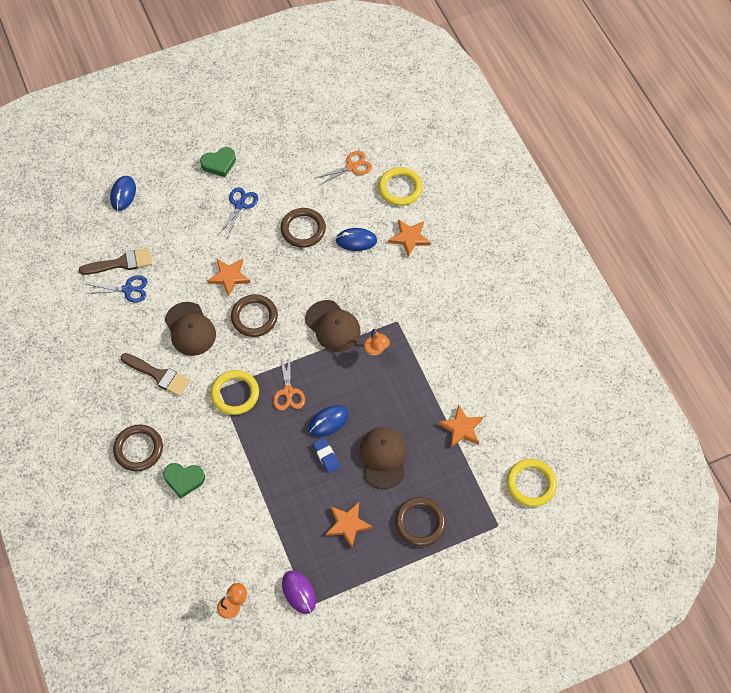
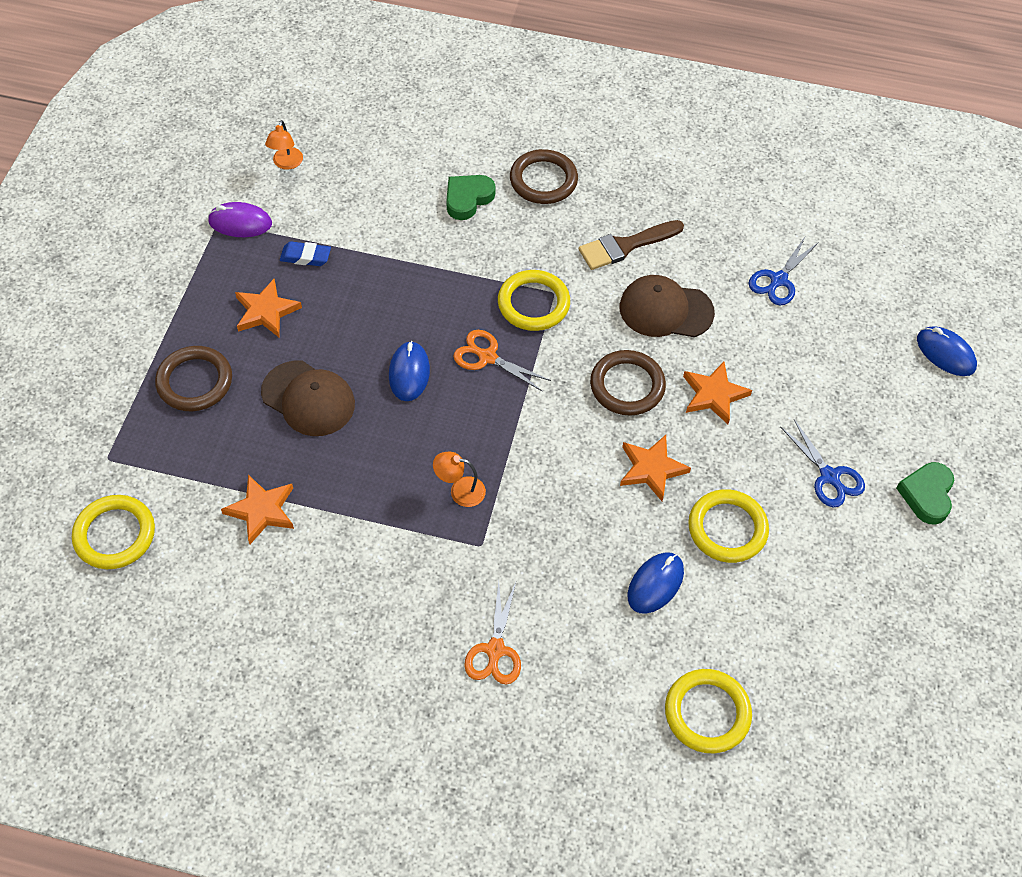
camera: 125 degrees right, 5 degrees down
(121, 263) = (826, 294): brown brush -> none
(303, 229) = (727, 528): brown ring -> yellow ring
(326, 456) = (367, 343): blue eraser -> blue eraser (305, 257)
(333, 326) = (539, 464): brown cap -> none
(352, 166) = (799, 671): orange scissors -> orange scissors (495, 650)
(409, 238) = (604, 660): orange star -> orange star (651, 469)

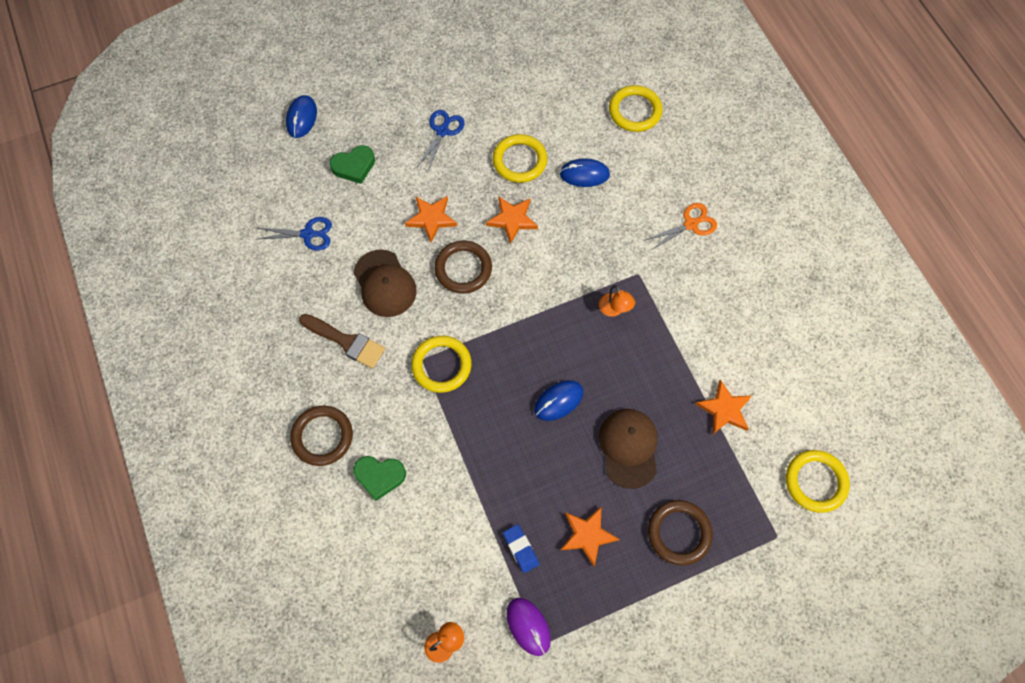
camera: 125 degrees left, 10 degrees up
(487, 357) = (507, 363): orange scissors -> none
(927, 495) = (416, 81): green heart -> green heart (354, 166)

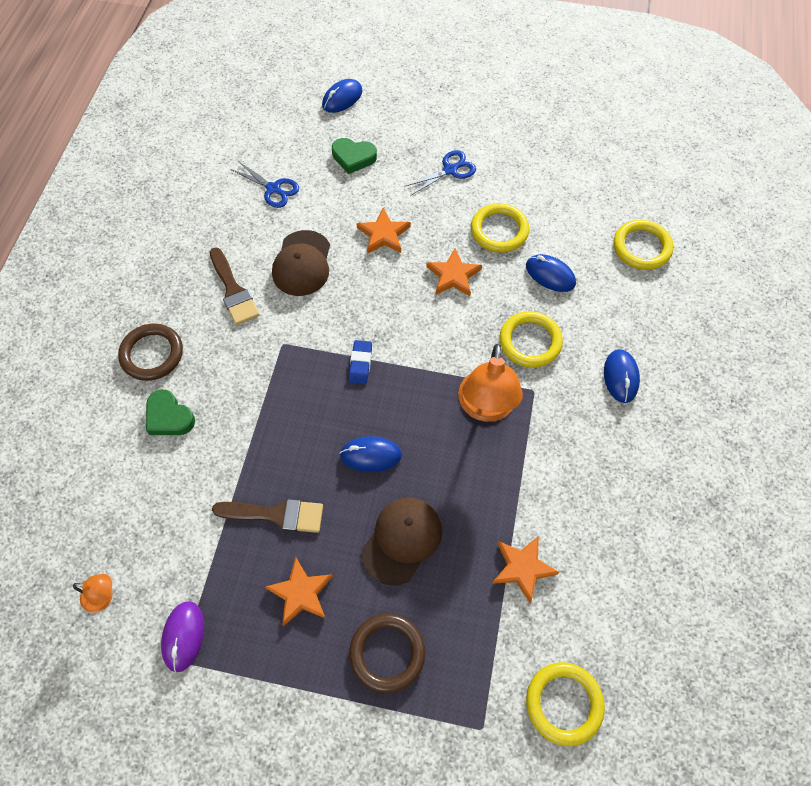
camera: 35 degrees right, 5 degrees down
(441, 365) = (294, 359): yellow ring -> yellow ring (530, 341)
(463, 269) = (377, 291): brown ring -> none
(521, 549) = (233, 562): blue eraser -> blue eraser (360, 364)
(524, 492) = (276, 515): none -> brown brush
(614, 309) = (486, 408): orange lamp -> orange lamp, size x2.02
(691, 224) = (620, 377): orange scissors -> blue mouse

